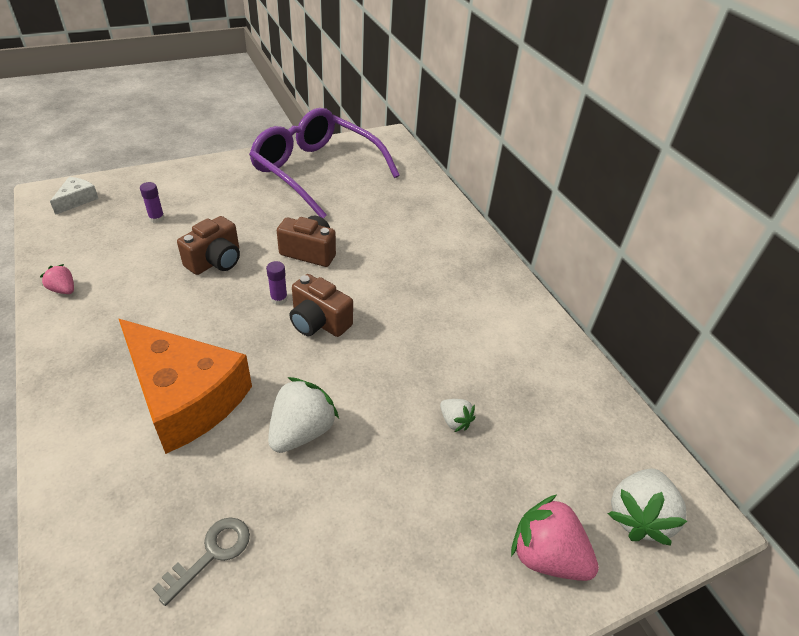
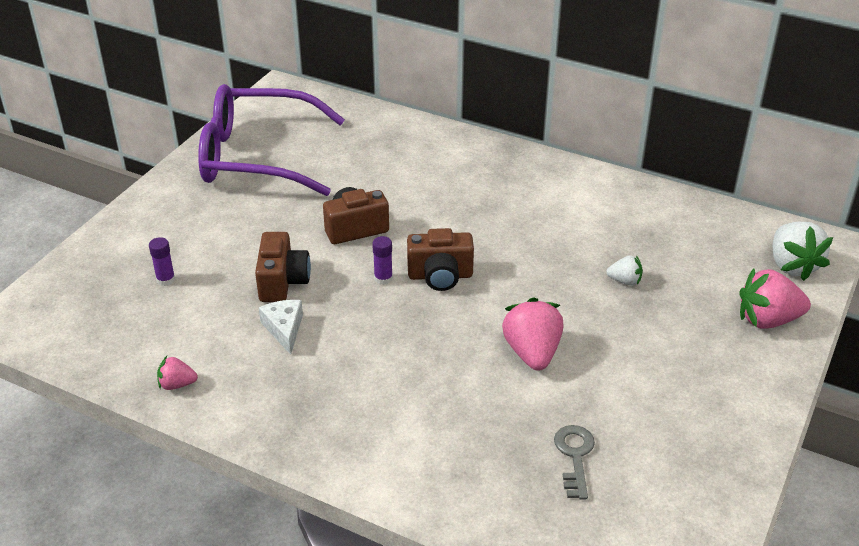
camera: 35 degrees left, 5 degrees down
(77, 200) = (50, 310): white cheese -> white cheese (284, 329)
(185, 396) = (414, 387): orange cheese -> none
(301, 431) = (532, 353): white strawberry -> pink strawberry

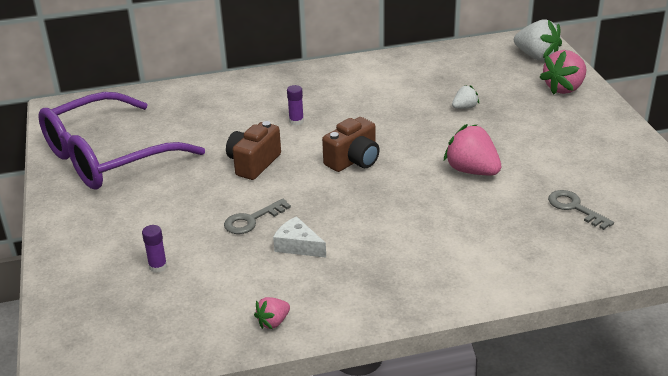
camera: 40 degrees left, 5 degrees down
(282, 282) = (252, 220): brown camera -> grey key
(383, 278) = (319, 181): purple glue stick -> purple glue stick (296, 121)

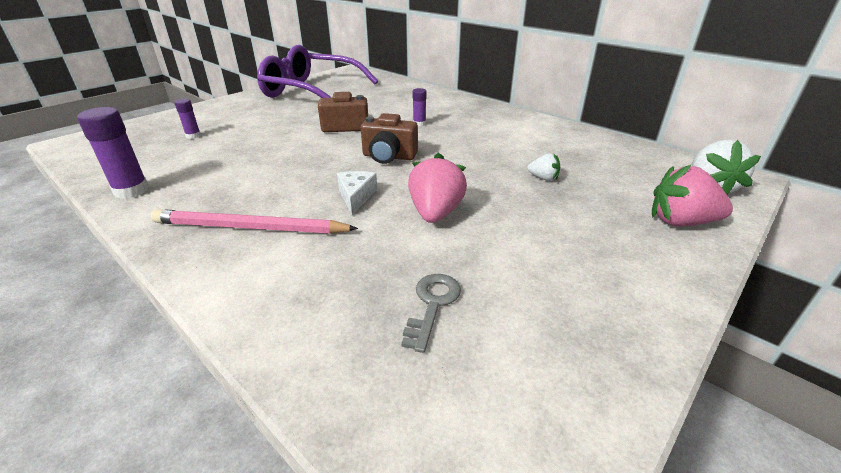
camera: 55 degrees right, 0 degrees up
(252, 220) = (270, 146): grey key -> none
(273, 322) = (131, 190): pink strawberry -> purple glue stick
(298, 246) = (244, 170): white cheese -> white cheese (356, 196)
(416, 261) = (250, 228): none -> pink pencil

